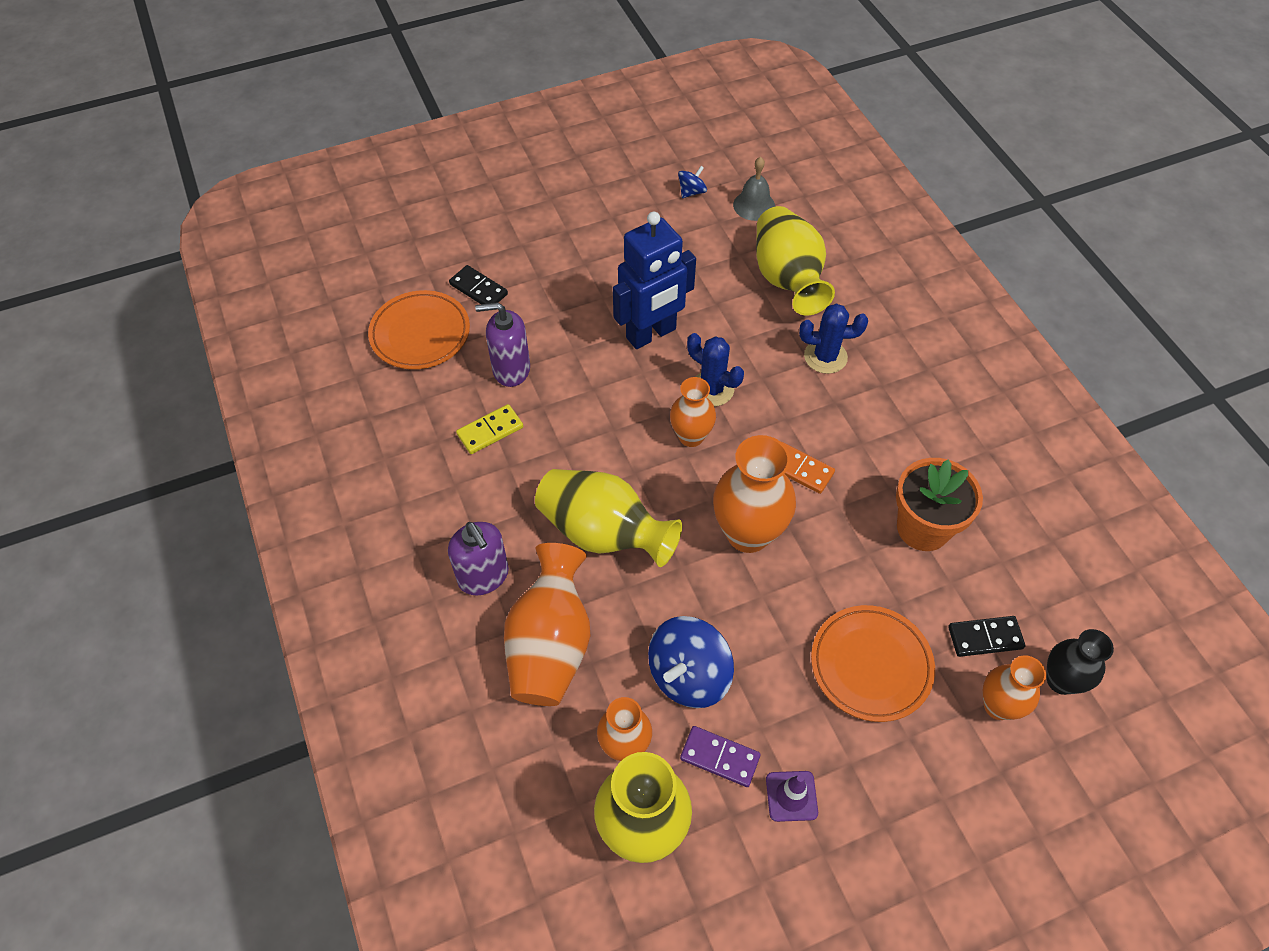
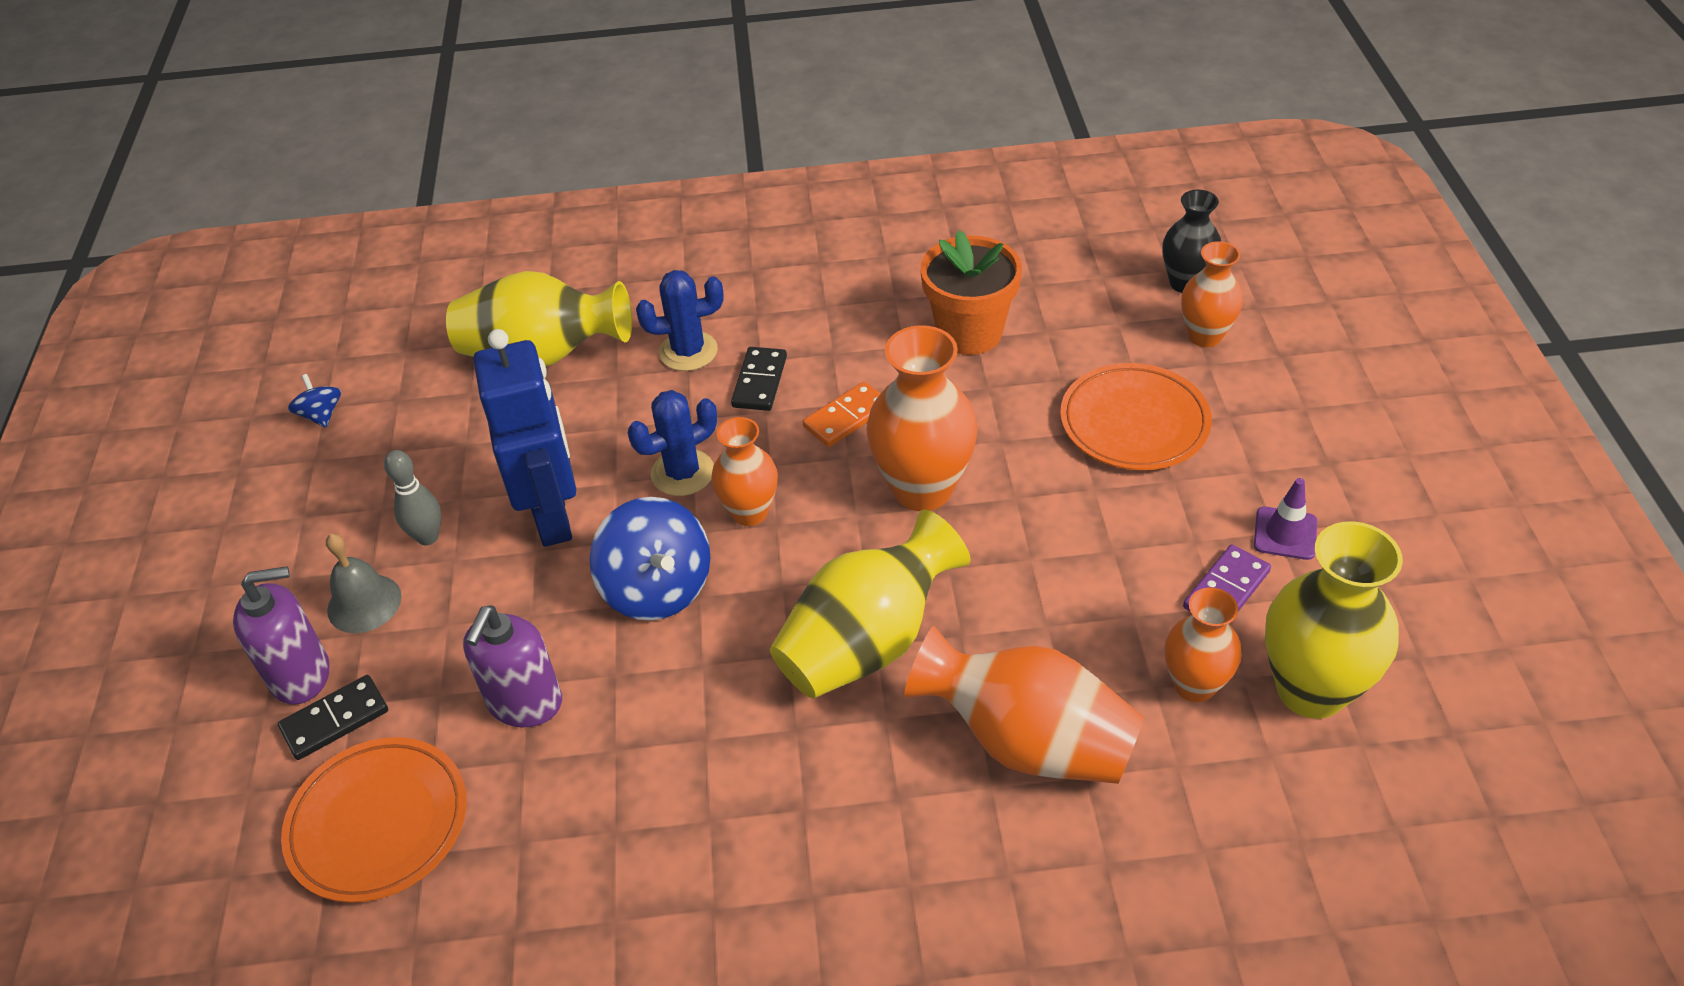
camera: 70 degrees left, 10 degrees down
(483, 576) = (889, 807): purple soap dispenser -> purple soap dispenser (301, 675)
(490, 431) = (629, 753): yellow domino -> none
(615, 279) = (428, 537): none -> grey bowling pin
(688, 675) = (1109, 595): blue spinning top -> blue spinning top (657, 588)
(754, 205) = (394, 357): grey bell -> grey bell (364, 603)
(825, 357) = (688, 351): blue cactus -> blue cactus turned 60 degrees clockwise
(985, 637) = (1122, 323): black domino -> black domino (759, 382)

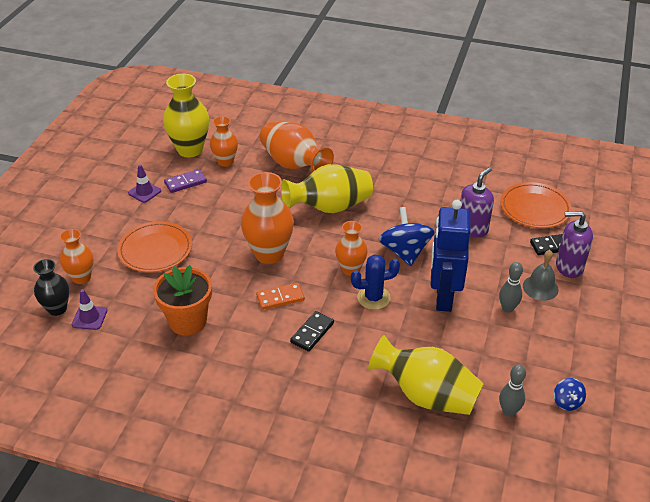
camera: 160 degrees left, 5 degrees down
(413, 374) = (508, 411): none -> grey bowling pin
(688, 351) = (341, 366): blue cactus -> none
(1123, 288) = (89, 318): none -> purple traffic cone

